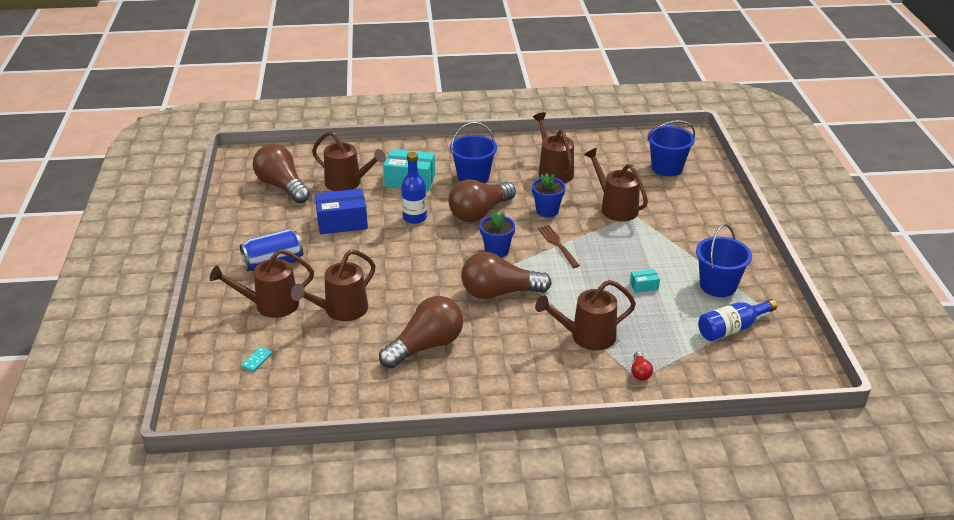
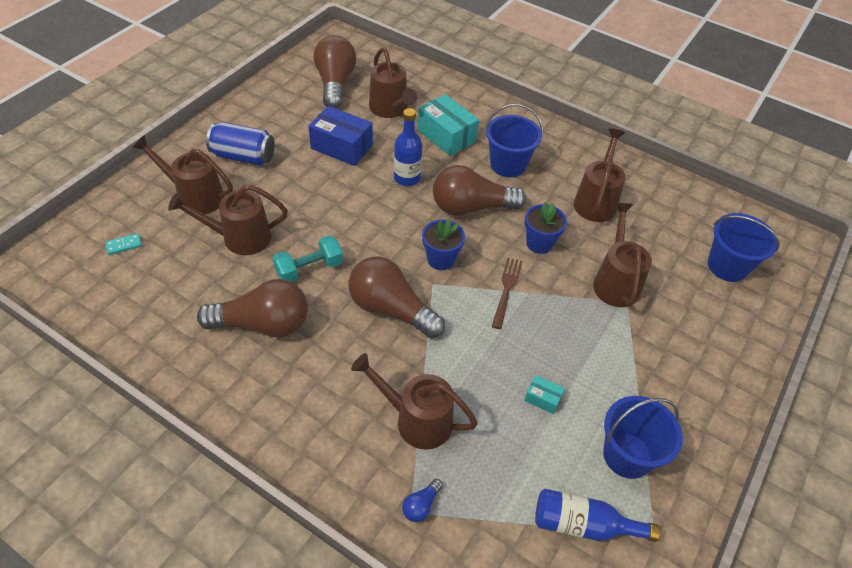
camera: 35 degrees right, 15 degrees up
(416, 301) = (309, 269): none -> turquoise dumbbell
(640, 372) = (421, 505): red light bulb -> blue light bulb

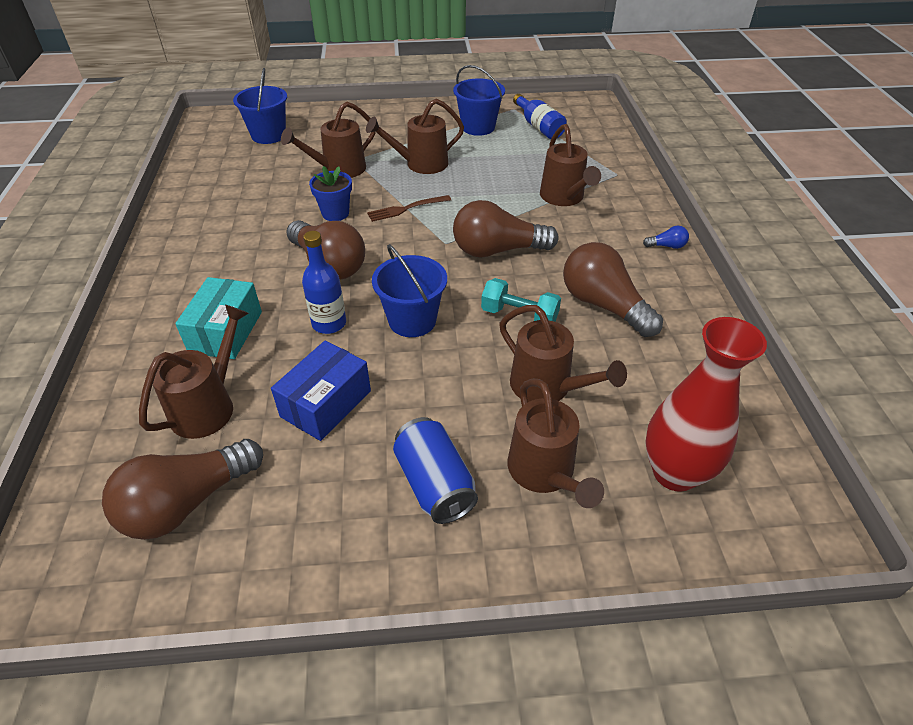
camera: 125 degrees left, 5 degrees down
(124, 245) = (674, 472): turquoise domino -> red vase
(341, 147) = (326, 404): blue box -> blue box turned 45 degrees clockwise
(391, 309) = (497, 250): brown light bulb -> brown light bulb turned 90 degrees clockwise
(421, 505) = (609, 173): blue light bulb -> blue light bulb (667, 246)
(441, 259) = (414, 251): blue flower pot -> none
(508, 165) = (240, 270): blue bucket -> blue bucket (412, 320)
(542, 399) = (480, 162): turquoise box -> none
(596, 200) = (247, 206): brown watering can -> brown watering can (420, 164)

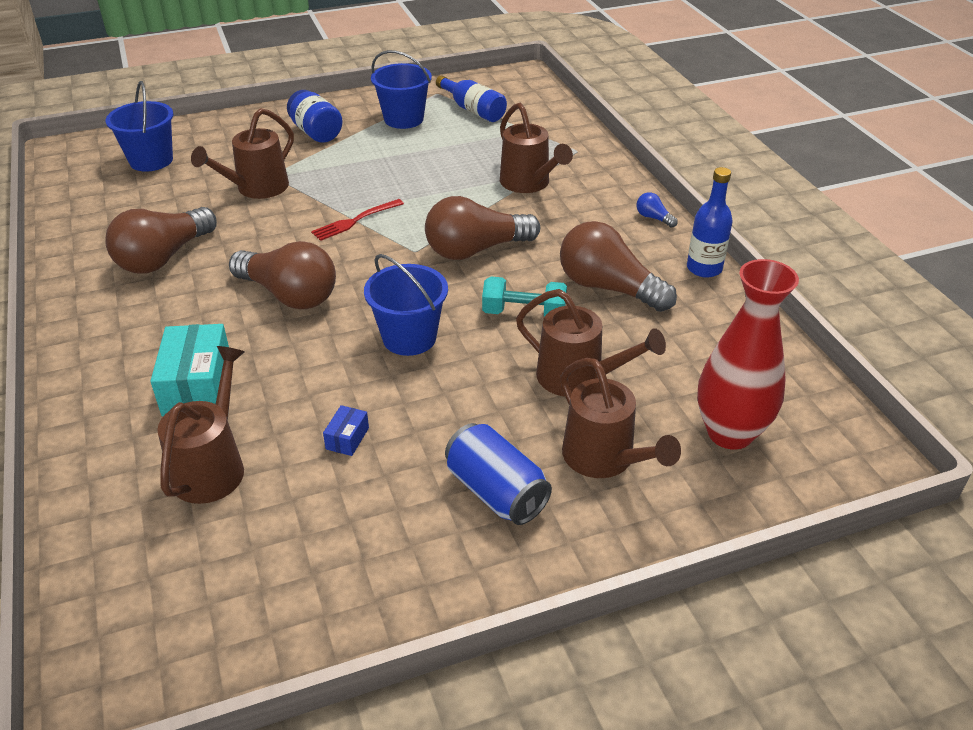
camera: 15 degrees left, 5 degrees down
(187, 503) = (232, 566): brown light bulb -> brown light bulb (163, 257)
(326, 404) = (347, 438): blue box -> blue box, size x0.47
(329, 323) = (316, 357): blue bottle -> blue bottle (704, 268)
(335, 213) = (273, 238): blue flower pot -> none
(403, 129) = (316, 132): none -> blue jar
(406, 209) = (355, 221): brown fork -> red fork
(420, 164) = (352, 169): brown watering can -> none
(667, 246) = (653, 218): blue light bulb -> blue light bulb turned 120 degrees counterclockwise

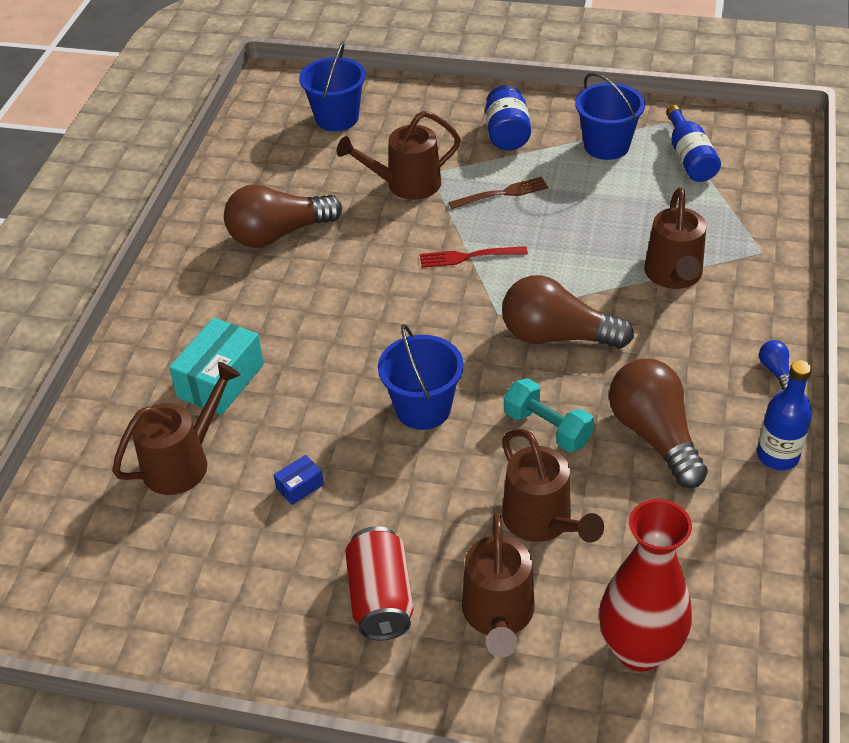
camera: 35 degrees right, 5 degrees up
(289, 295) = (354, 318): brown light bulb -> none
(346, 171) = (502, 193): none -> brown fork
(496, 492) = (381, 598): blue can -> red can

